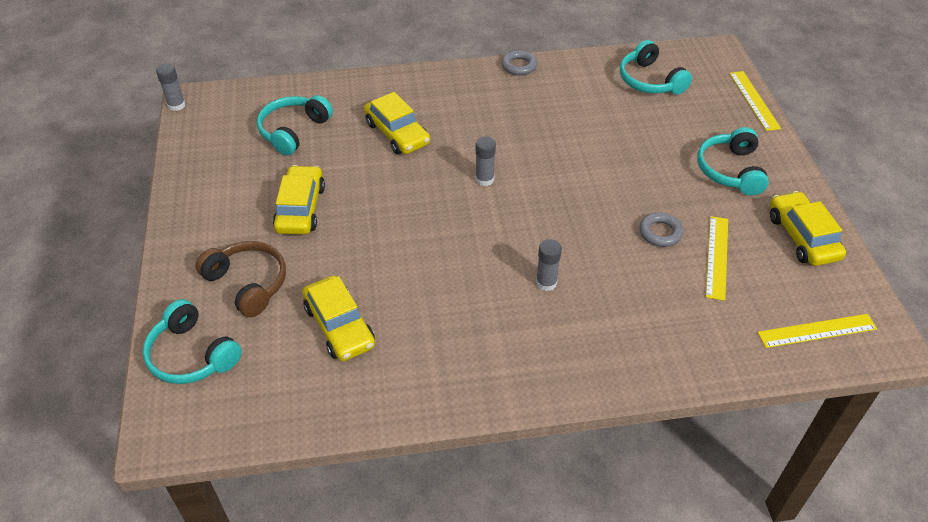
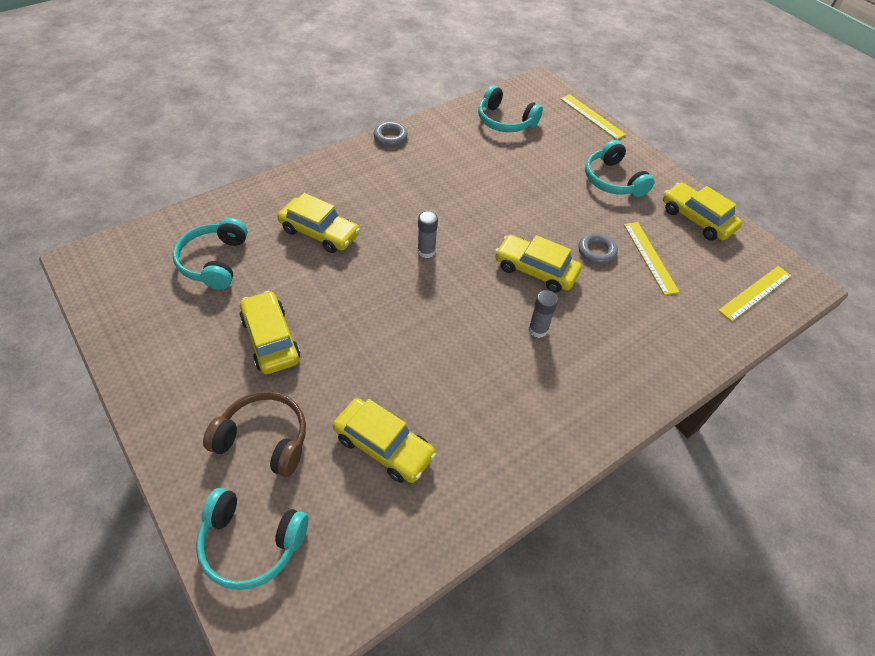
camera: 30 degrees left, 5 degrees up
(176, 105) = (67, 273): grey glue stick -> none
(582, 229) = (535, 270): none -> yellow car

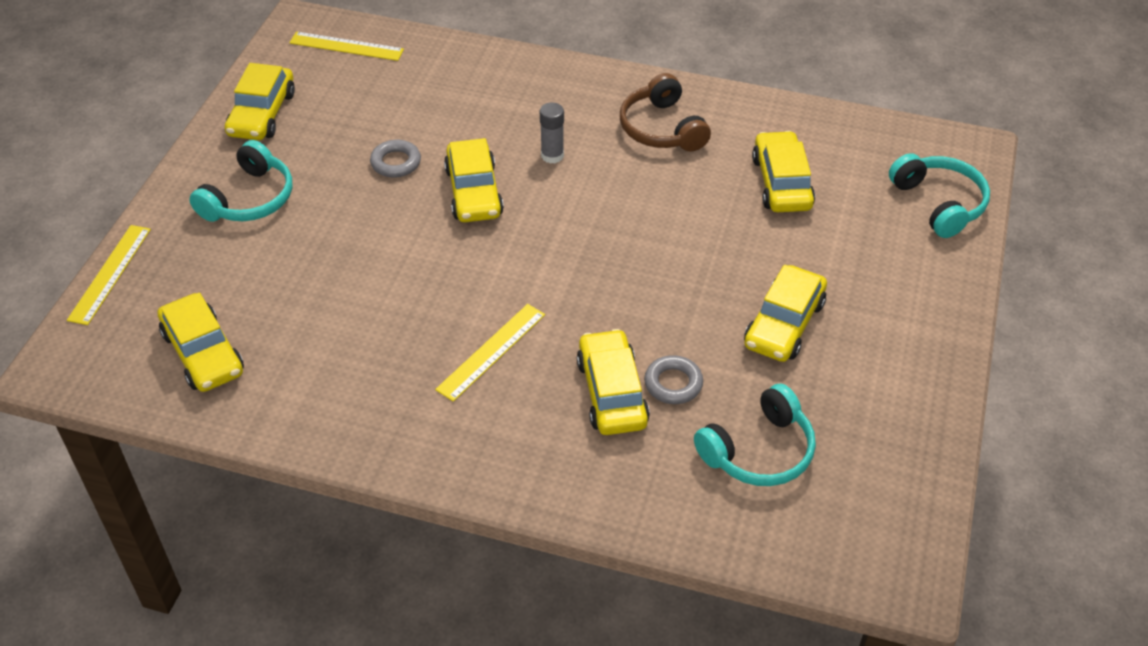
camera: 125 degrees left, 5 degrees down
(264, 439) = (869, 254): brown headphones -> brown headphones (662, 128)
(390, 137) = (359, 452): grey ring -> grey ring (673, 384)
(426, 251) = (538, 285): grey glue stick -> none
(505, 121) = (203, 353): turquoise headphones -> yellow car
(650, 257) = (364, 124): yellow ruler -> yellow ruler (491, 351)

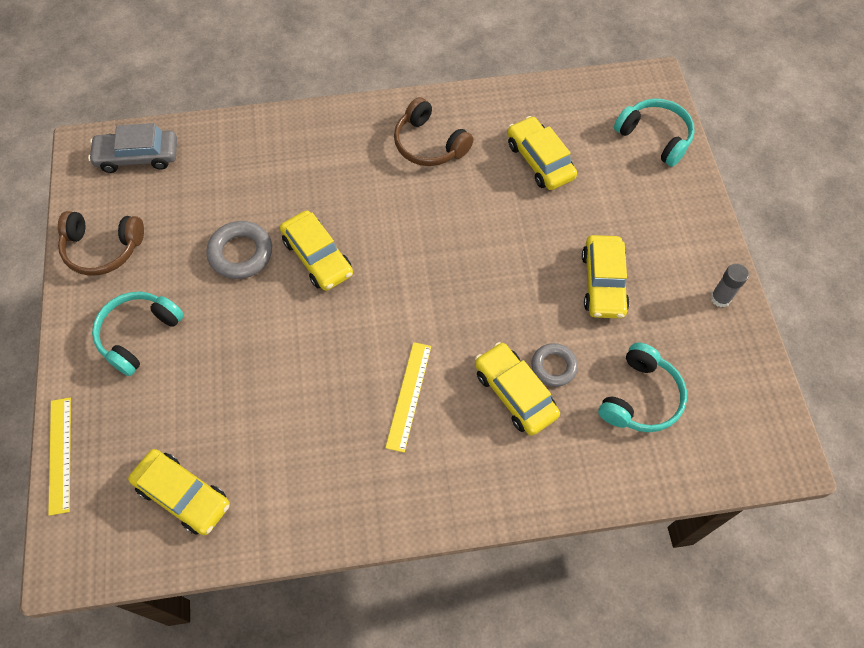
camera: 25 degrees left, 15 degrees up
(249, 199) = (139, 334): turquoise headphones -> turquoise headphones turned 150 degrees counterclockwise
(262, 114) = (103, 248): yellow car -> brown headphones
(346, 46) = (138, 156): yellow ruler -> grey car
(396, 163) = (241, 253): grey ring -> grey ring, size x1.51
(552, 155) = (360, 200): grey glue stick -> grey glue stick (720, 298)

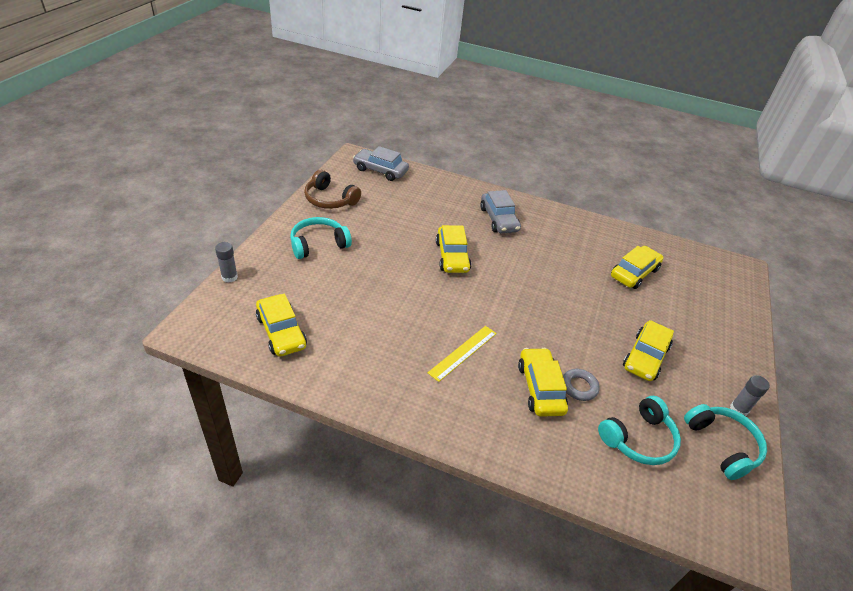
camera: 25 degrees right, 20 degrees down
(60, 454) = (229, 277): yellow ruler -> grey glue stick
(241, 253) = (406, 235): grey ring -> none
(341, 160) = (498, 219): none -> grey car
(429, 144) = (561, 235): brown headphones -> none
(540, 160) = (634, 273): yellow car -> yellow car turned 45 degrees clockwise
(655, 137) = (729, 296): turquoise headphones -> turquoise headphones (722, 445)

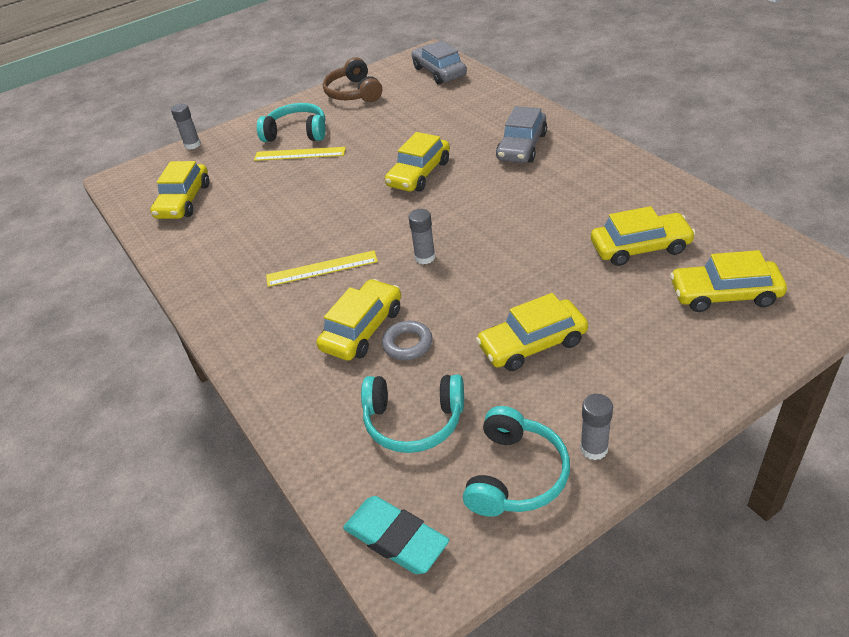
camera: 45 degrees right, 0 degrees up
(341, 262) = (299, 154): none -> yellow ruler
(523, 320) = (425, 257): none -> grey glue stick
(700, 289) = (724, 294): none -> yellow car
(710, 521) = (396, 538): none -> turquoise eraser

